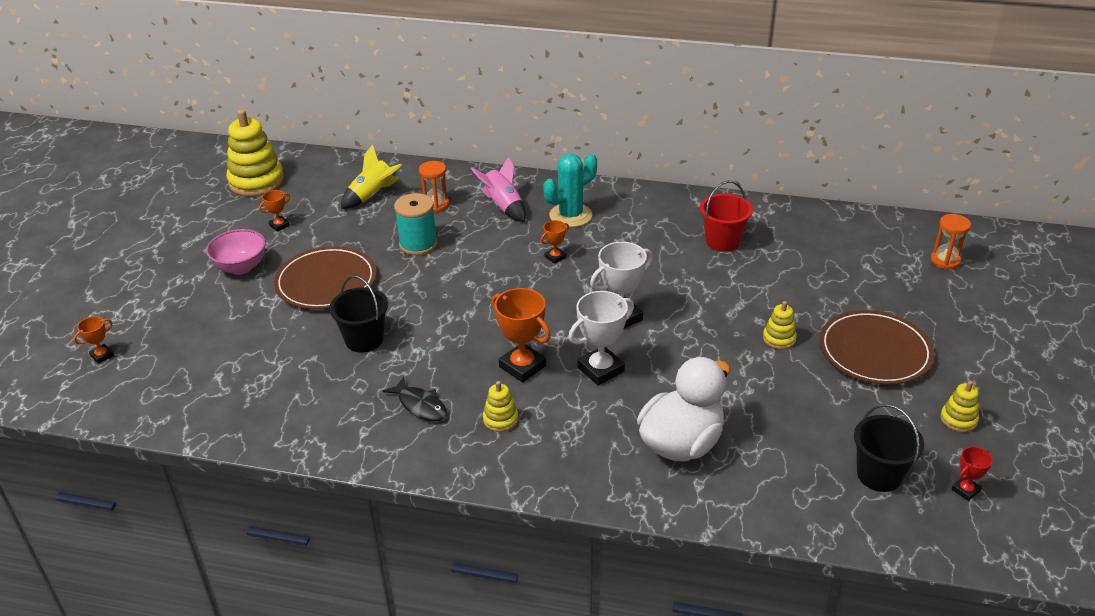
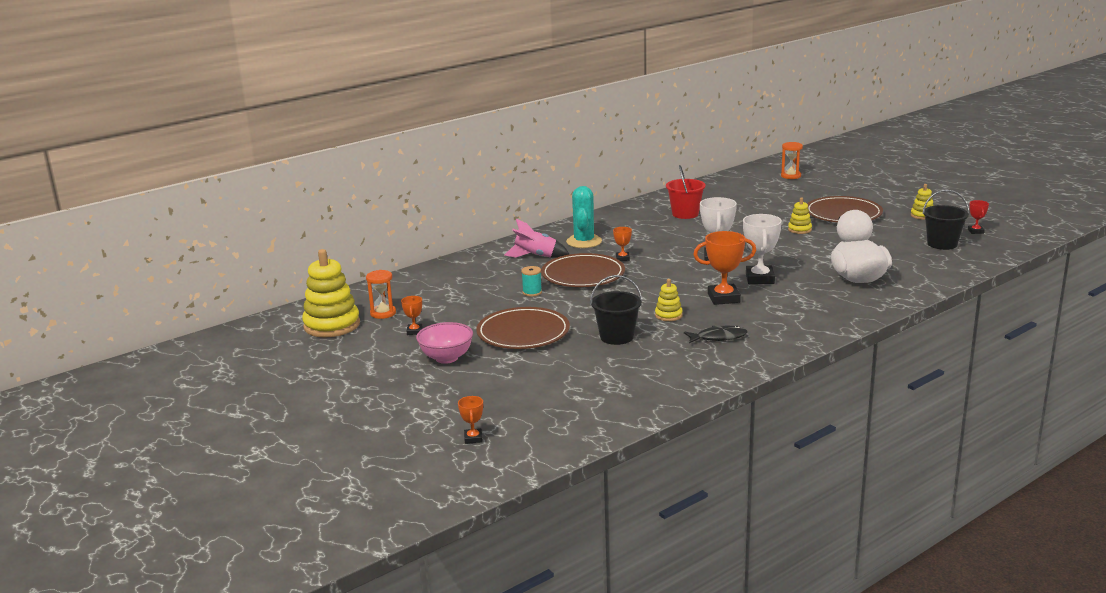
camera: 50 degrees left, 15 degrees down
(372, 196) = (439, 291): yellow rocket -> none
(418, 244) = (532, 292): turquoise spool -> turquoise spool, size x0.57
(436, 205) = (493, 275): orange hourglass -> orange hourglass (383, 313)
(489, 253) = (583, 275): none -> brown plate
(500, 419) = (767, 318): yellow stacking toy -> yellow stacking toy (668, 315)

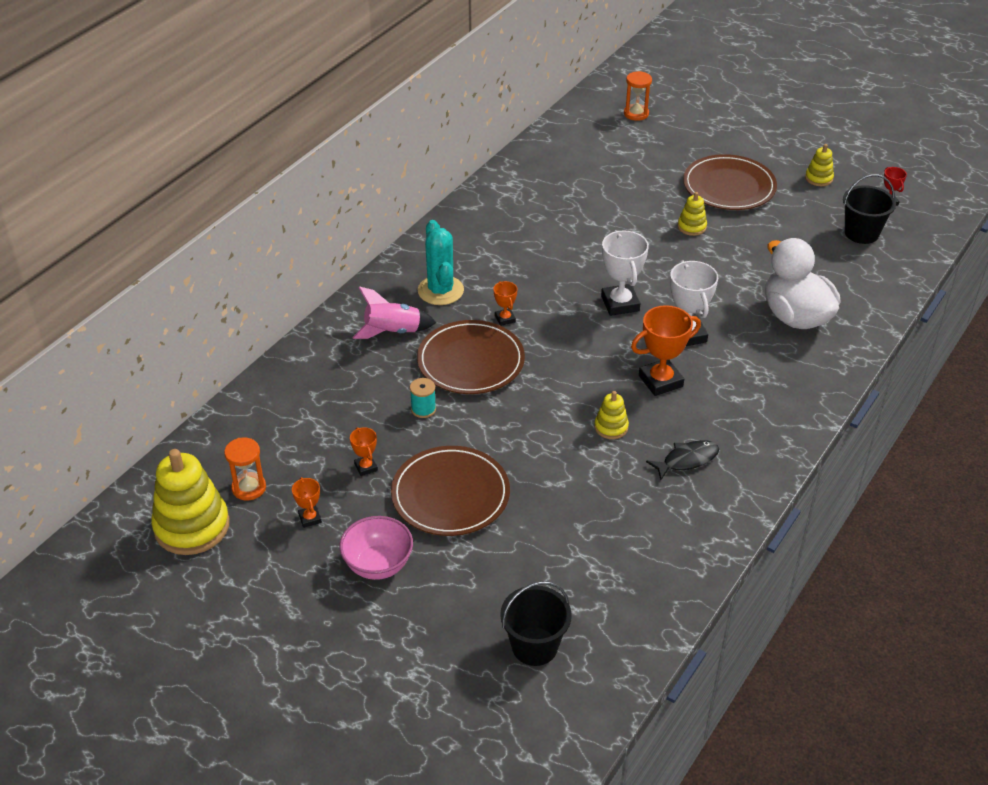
camera: 20 degrees left, 20 degrees up
(473, 438) = (486, 715): orange trophy -> orange trophy (366, 467)
(616, 337) = (568, 481): black bucket -> black bucket (534, 646)
(685, 214) = (541, 212): red bucket -> none

